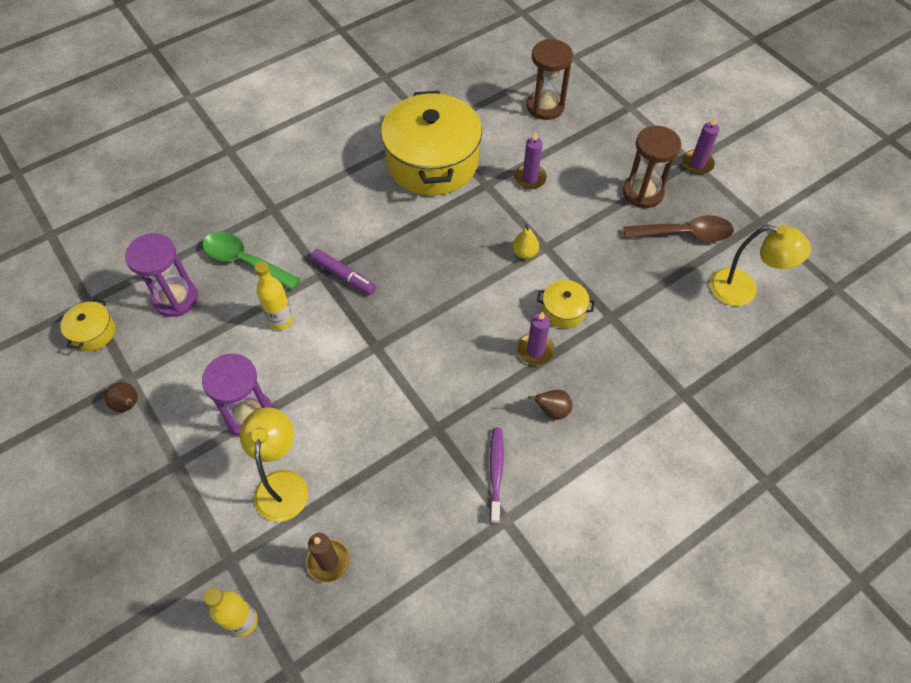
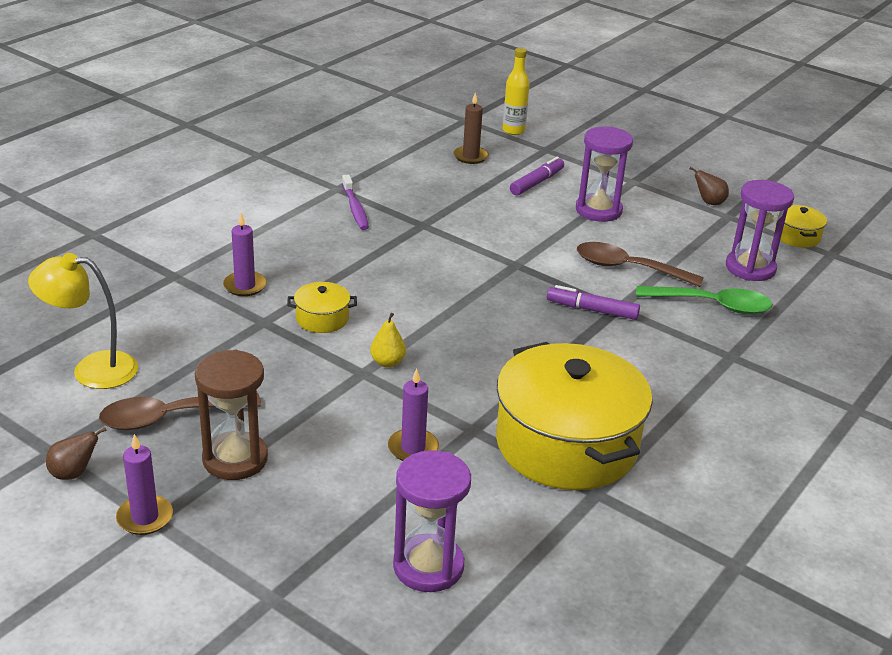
camera: 160 degrees right, 25 degrees down
(281, 320) = (628, 268): yellow bottle -> brown spoon
(282, 483) = (536, 182): yellow lamp -> purple marker
(535, 350) = (345, 284): purple candle -> purple candle (245, 286)
(545, 106) = (428, 566): brown hourglass -> purple hourglass
(552, 411) = (313, 248): brown pear -> brown pear (74, 473)

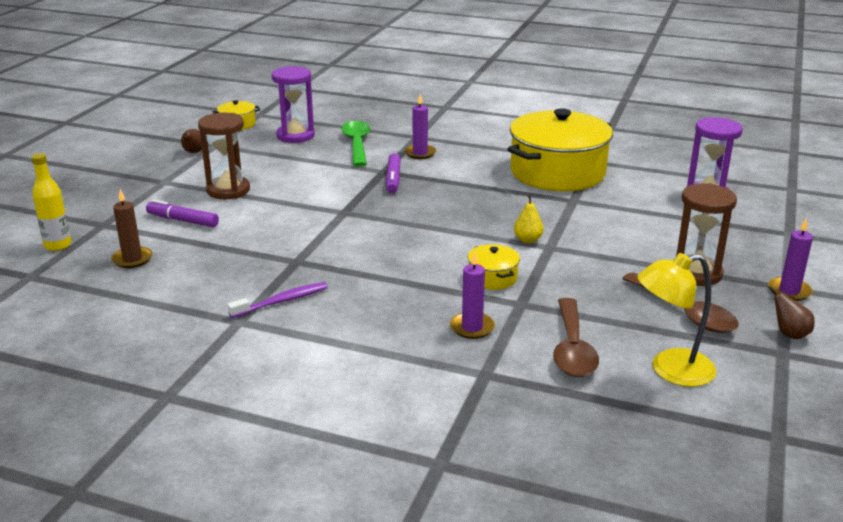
camera: 105 degrees left, 5 degrees down
(92, 369) = (670, 370): yellow lamp -> yellow lamp turned 90 degrees clockwise
(413, 448) = (613, 215): purple candle -> purple candle (420, 153)
(598, 210) = (228, 190): purple hourglass -> brown hourglass
(628, 268) = (322, 172): brown spoon -> brown spoon (572, 349)

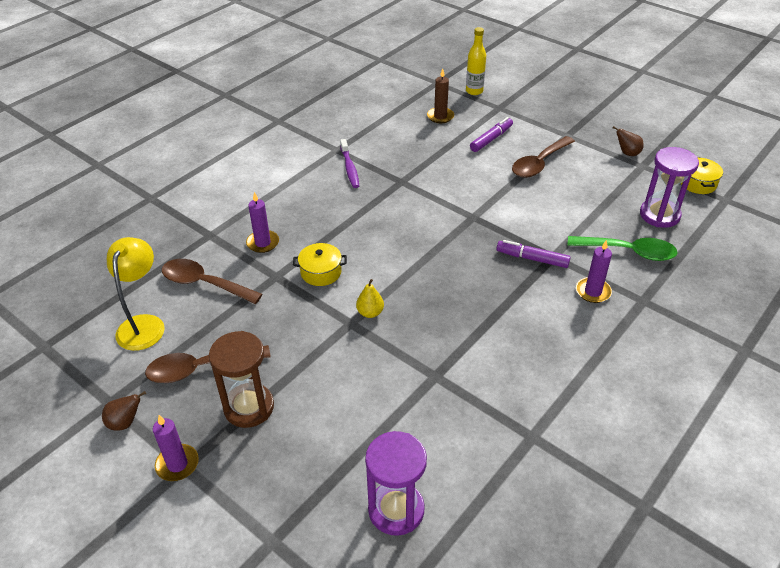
camera: 110 degrees right, 15 degrees up
(228, 190) = (539, 163): brown hourglass -> brown spoon
(557, 172) = (509, 389): yellow pot -> none

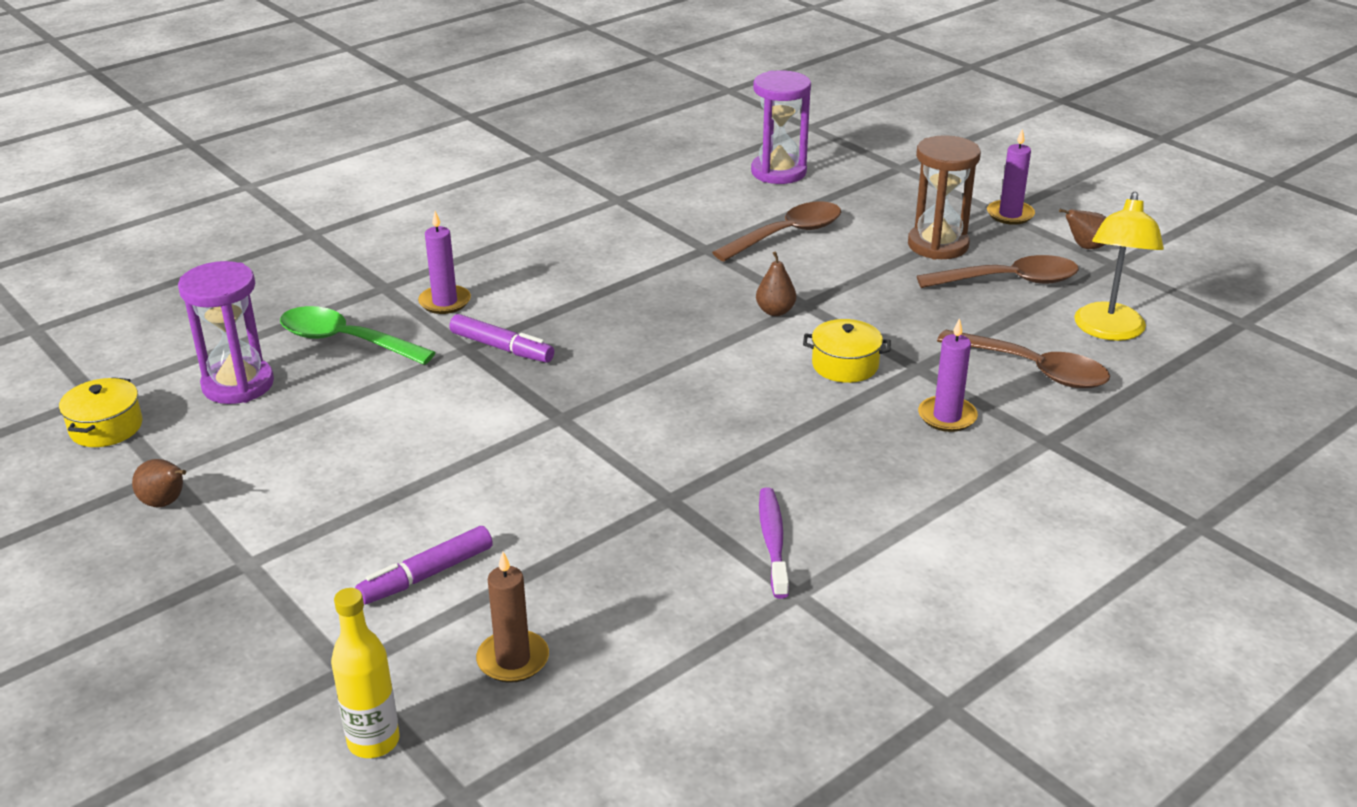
camera: 170 degrees left, 10 degrees down
(370, 313) = (775, 311): yellow pear -> brown pear
(539, 163) = (366, 502): brown spoon -> brown spoon (787, 234)

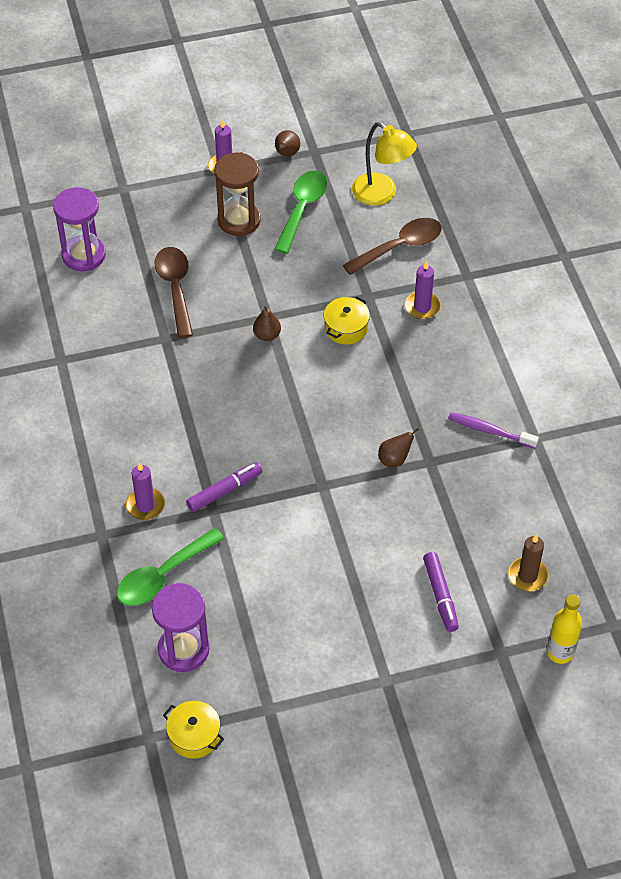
camera: 65 degrees left, 20 degrees up
(166, 503) = (302, 713): brown pear -> brown pear (394, 459)
(1009, 281) = (302, 209): brown spoon -> green spoon

